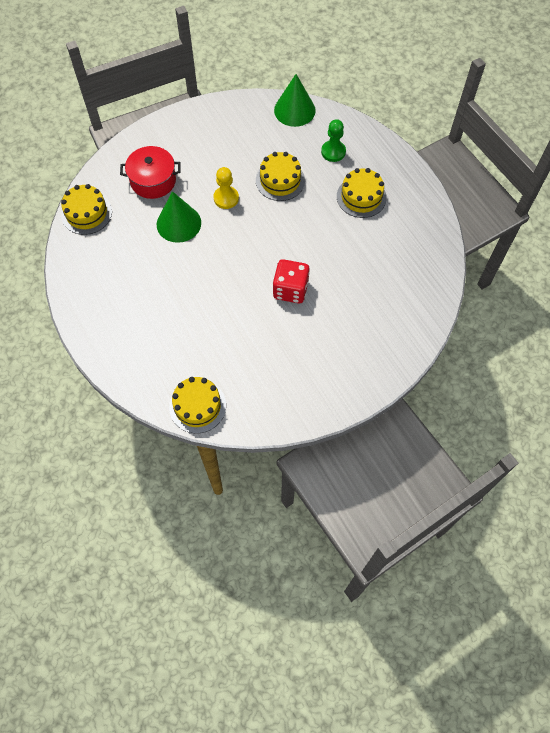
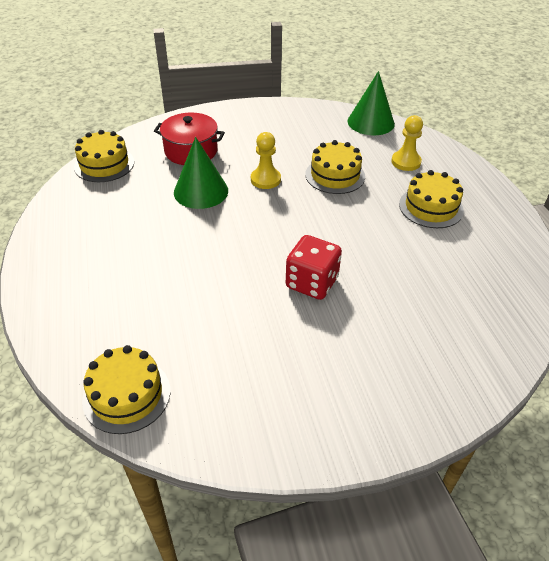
camera: 15 degrees right, 20 degrees down
(333, 152) = (406, 162): green pawn -> yellow pawn

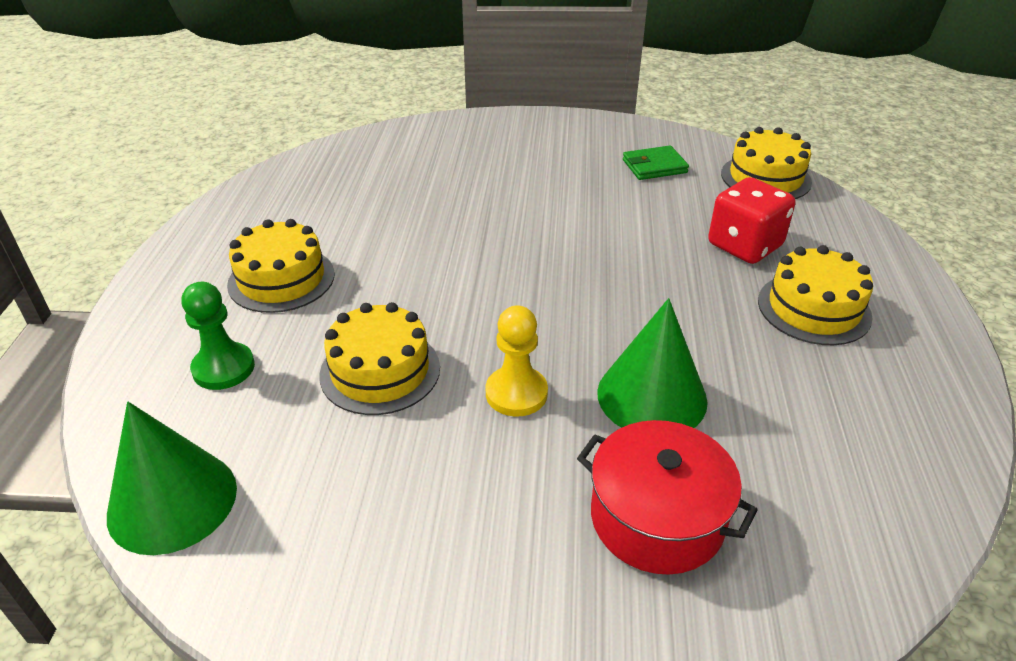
camera: 160 degrees left, 5 degrees down
(104, 164) = (875, 526): yellow cake -> yellow cake (814, 308)
(235, 383) = (654, 166): none -> green wallet
(312, 283) = (530, 225): red dice -> red dice (744, 245)
(406, 162) = (223, 368): yellow pawn -> green pawn

